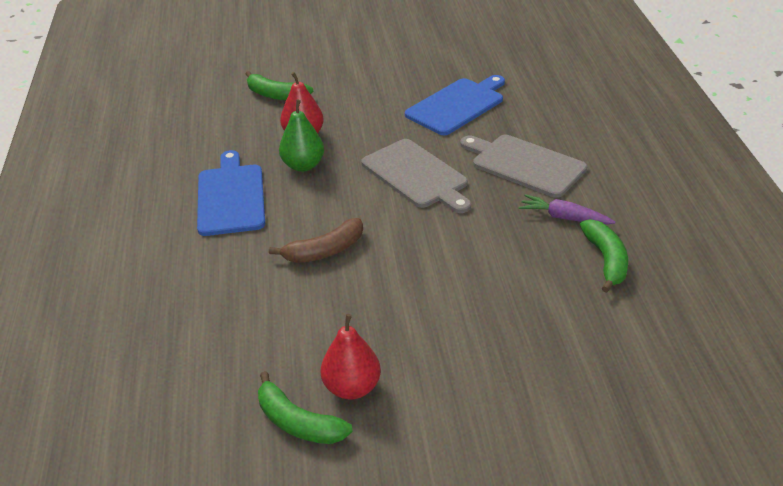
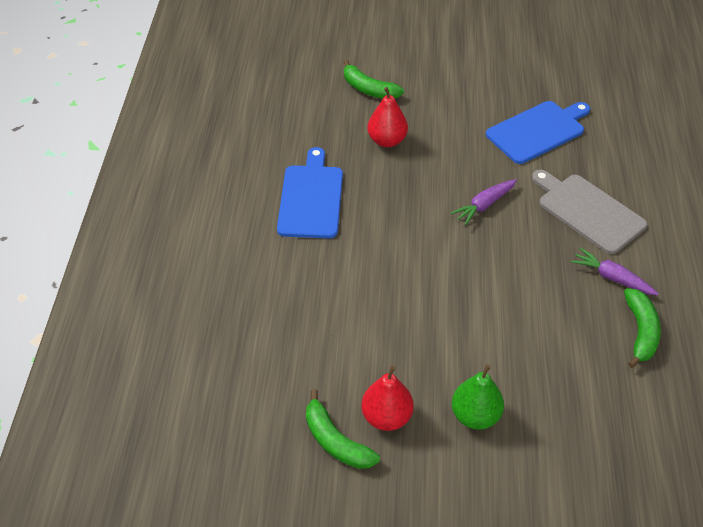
camera: 10 degrees right, 10 degrees up
(303, 165) = (381, 175): green pear -> green pear (475, 416)
(325, 251) = (386, 272): brown banana -> none
(417, 175) = (484, 205): grey cutting board -> purple carrot

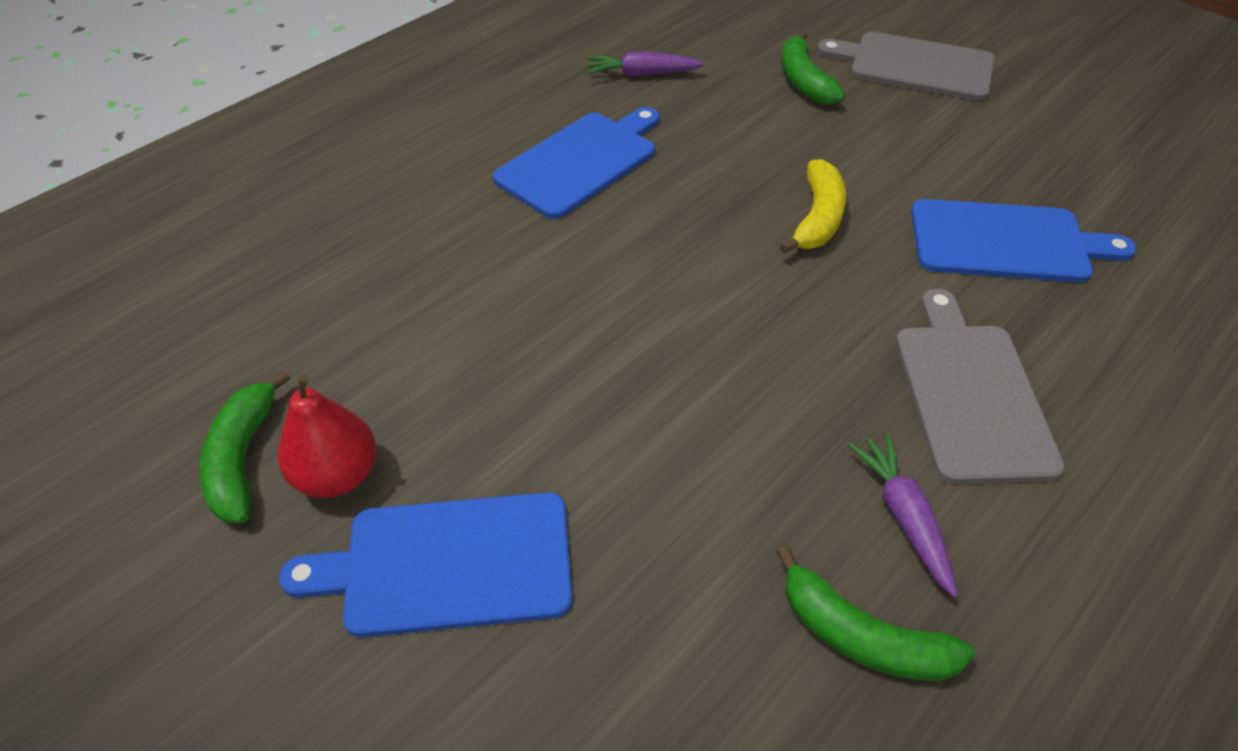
camera: 40 degrees right, 0 degrees up
(387, 140) = (758, 147): red pear -> none
(411, 52) = (915, 66): none -> grey cutting board
(452, 164) = (818, 218): none -> yellow banana
(475, 416) = (448, 564): green pear -> blue cutting board
(484, 205) = (804, 293): purple carrot -> purple carrot (642, 74)
(640, 332) = (862, 637): green banana -> green banana turned 75 degrees clockwise

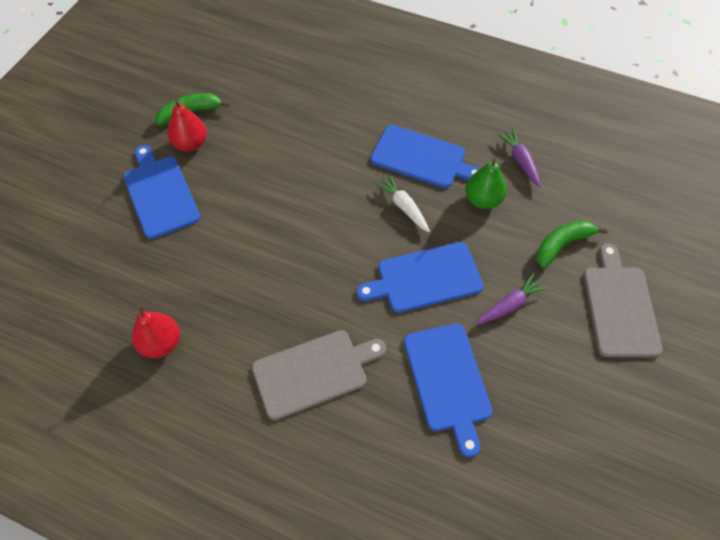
camera: 70 degrees right, 10 degrees up
(669, 206) = (403, 207): none -> white carrot
(695, 125) = (483, 200): none -> green pear
(818, 218) = (425, 278): yellow banana -> blue cutting board
(862, 637) = (161, 343): green banana -> red pear
(903, 516) = (227, 351): purple carrot -> purple carrot (509, 305)

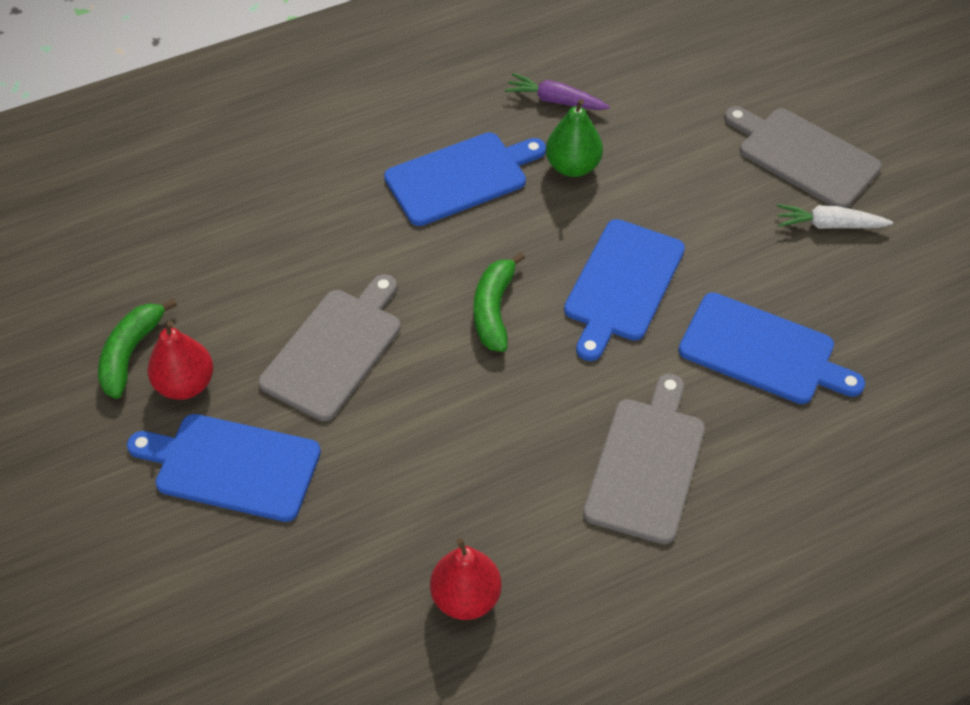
camera: 50 degrees left, 5 degrees down
(262, 184) = (334, 349): none -> grey cutting board
(403, 207) = (510, 239): white carrot -> white carrot (829, 225)
(509, 305) = (722, 237): purple carrot -> none
(562, 245) = (692, 145): green banana -> green banana (493, 310)

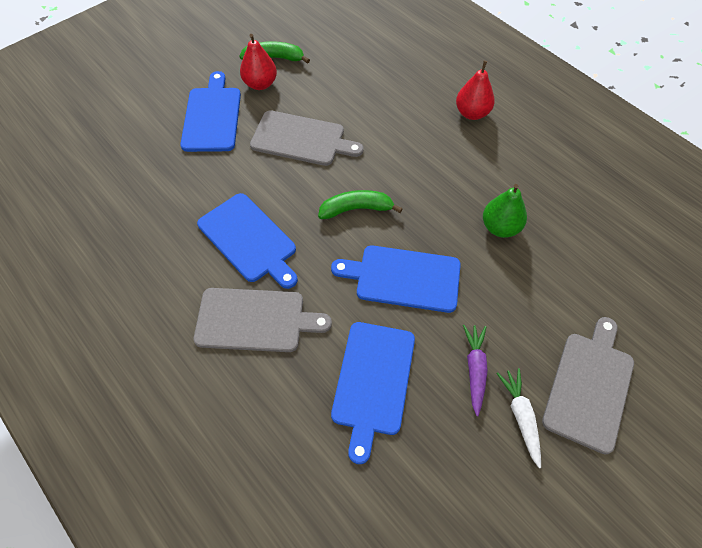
camera: 75 degrees right, 5 degrees up
(461, 177) = (461, 167): blue cutting board -> blue cutting board (249, 239)
(466, 597) = (143, 240): red pear -> red pear (472, 113)
(555, 100) = (558, 204): purple carrot -> purple carrot (475, 369)

